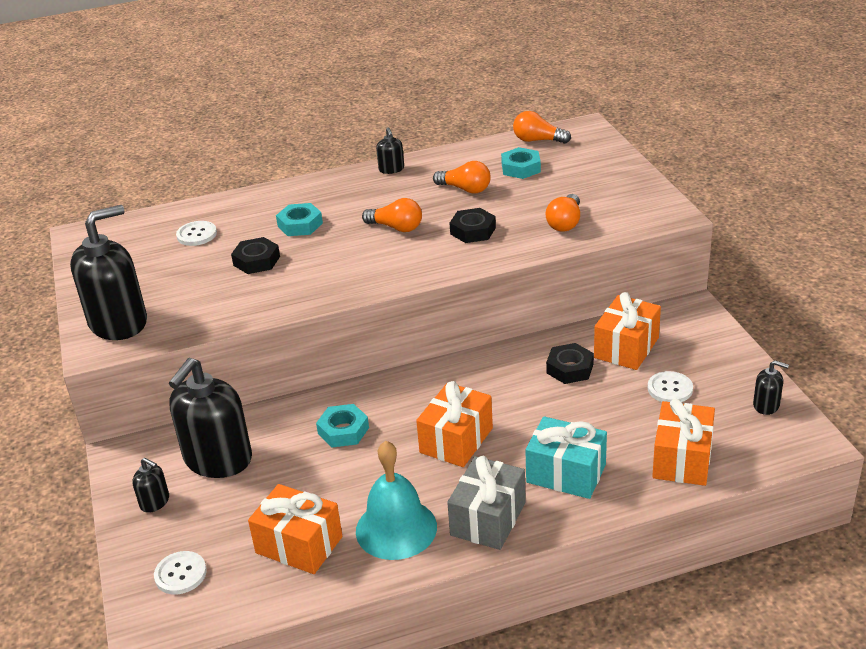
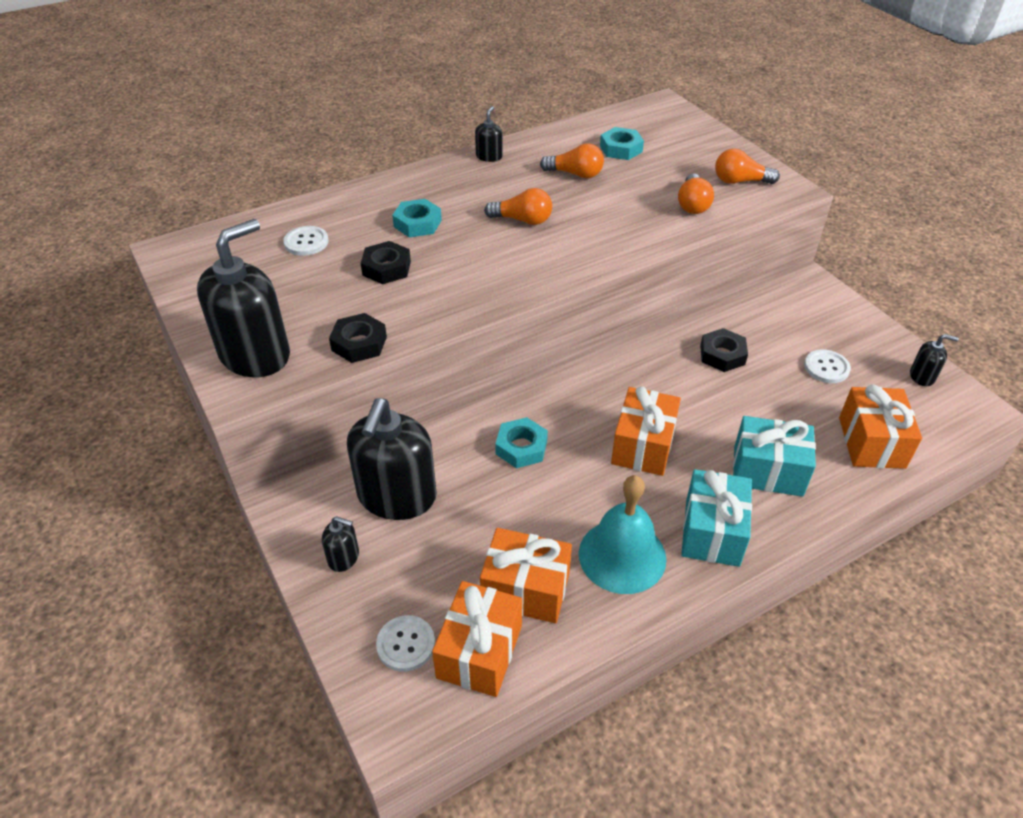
camera: 15 degrees left, 10 degrees up
(391, 169) = (489, 156): black soap dispenser -> black soap dispenser turned 135 degrees counterclockwise
(473, 231) = (604, 219): black nut -> black nut (359, 343)
(488, 519) = (712, 532): grey gift -> turquoise gift
(537, 140) = (624, 119): orange light bulb -> orange light bulb (740, 181)
(626, 348) = (766, 328): orange gift -> orange gift (479, 651)

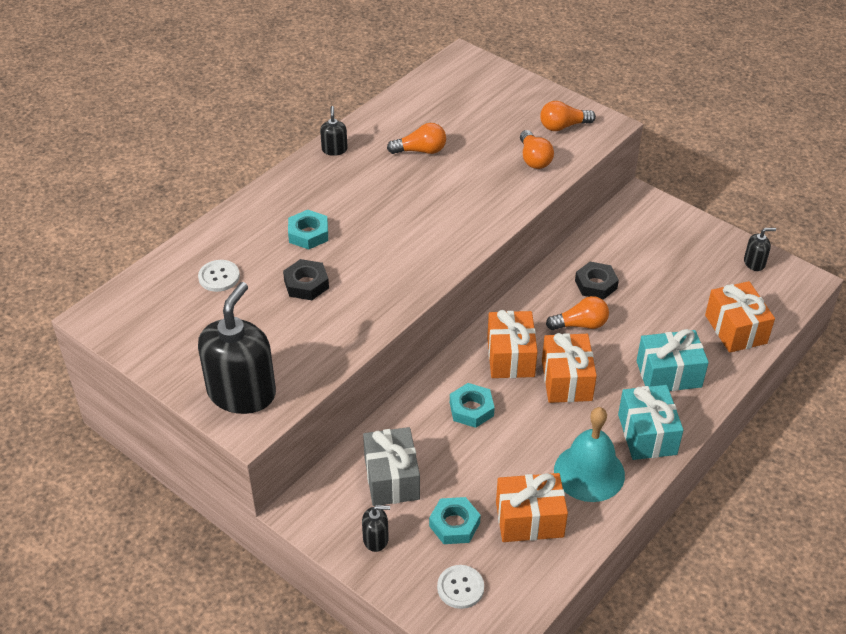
camera: 20 degrees left, 0 degrees up
(359, 343) = (324, 359): black nut -> none
(397, 496) = (391, 478): black soap dispenser -> grey gift
(479, 651) = (518, 575): orange gift -> orange gift (510, 357)
(522, 220) = (398, 208): orange light bulb -> orange light bulb (580, 324)
(621, 149) = (448, 115): turquoise nut -> turquoise nut (454, 524)
(826, 367) = (680, 274): white button -> none

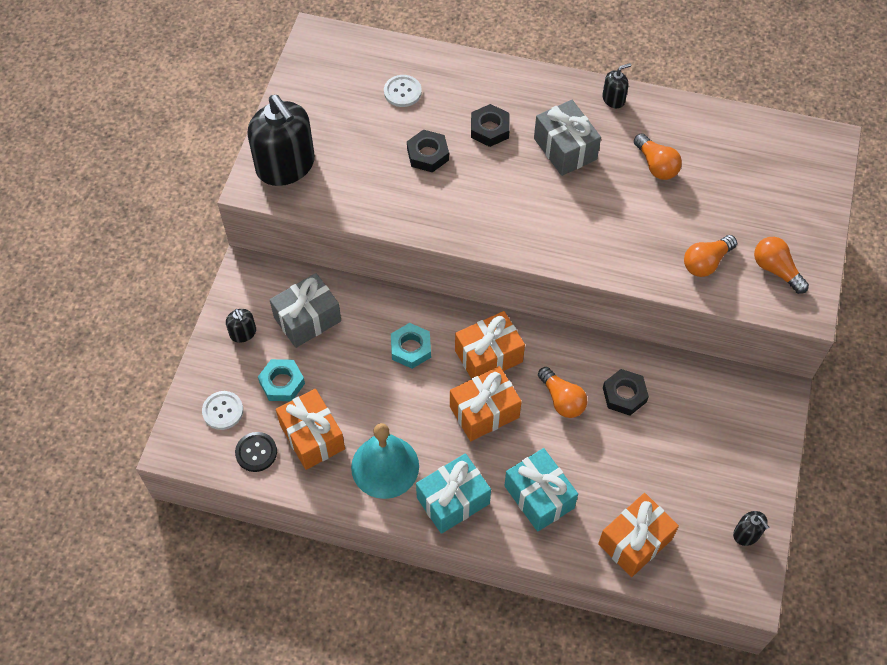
camera: 65 degrees right, 15 degrees up
(242, 392) = (285, 166): black soap dispenser -> black soap dispenser turned 60 degrees clockwise
(308, 234) = (489, 129): turquoise nut -> black nut
(365, 195) = (565, 149): none -> grey gift
(524, 573) = (256, 452): none -> black button

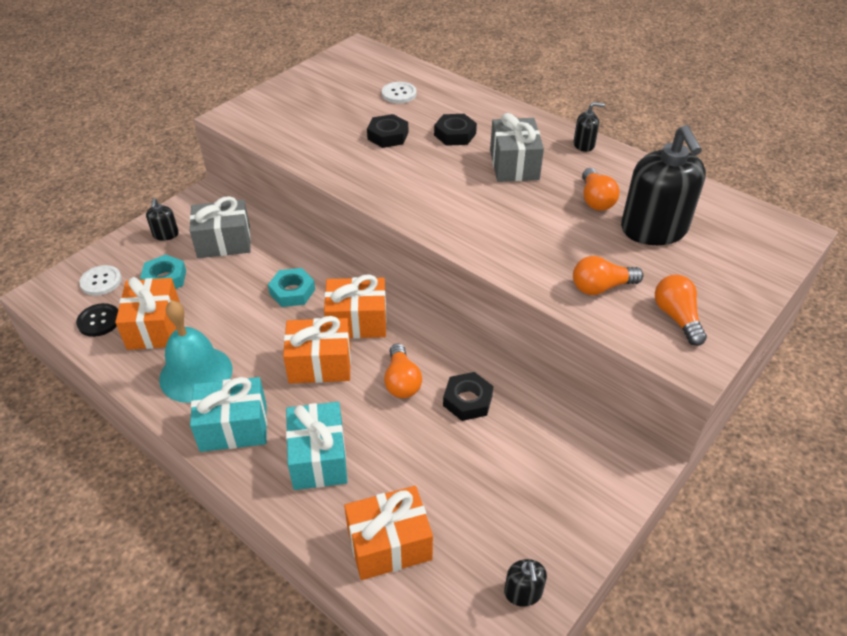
camera: 25 degrees right, 15 degrees down
(285, 166) = (266, 111): black soap dispenser -> black soap dispenser (654, 229)

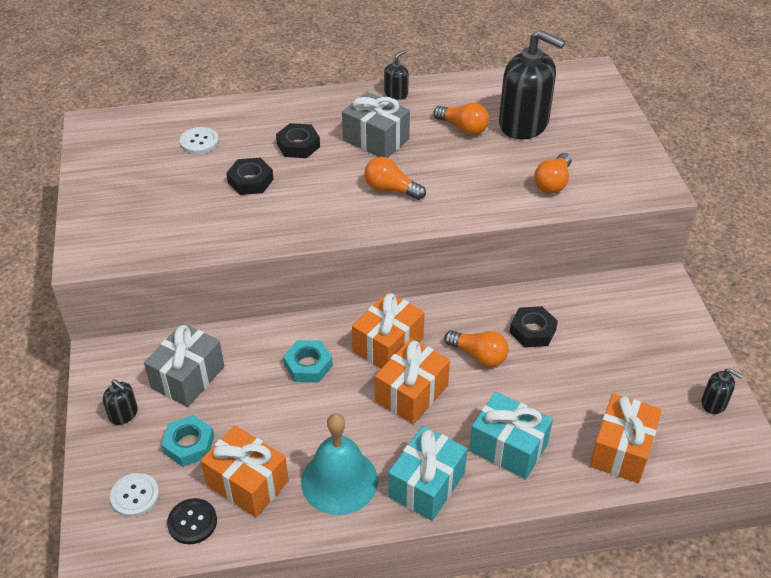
camera: 50 degrees left, 0 degrees up
(676, 317) = (614, 169): orange light bulb -> orange light bulb (391, 189)

